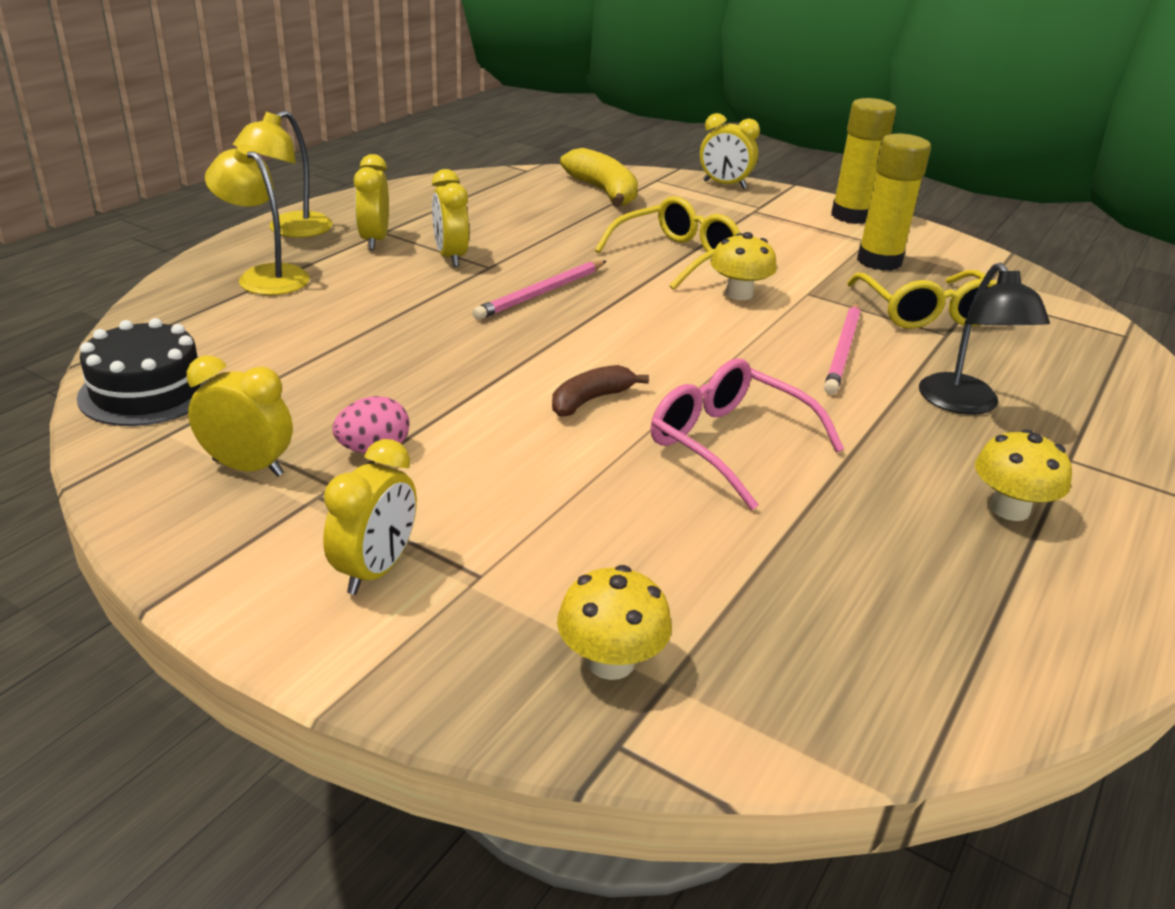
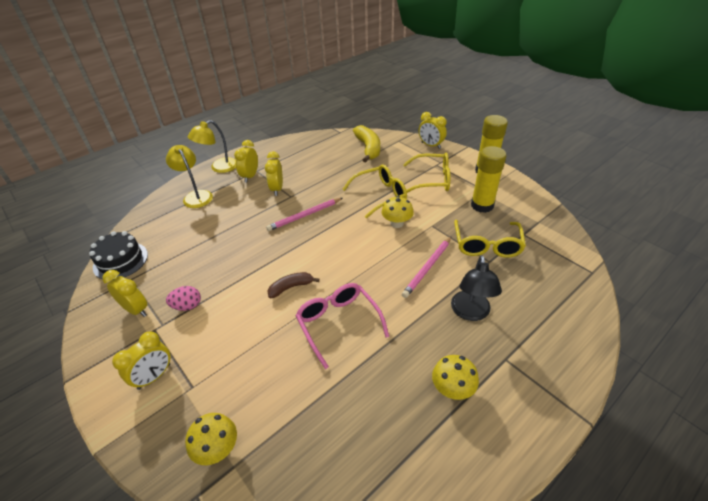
camera: 20 degrees right, 10 degrees up
(762, 231) = (432, 180): none -> yellow glasses

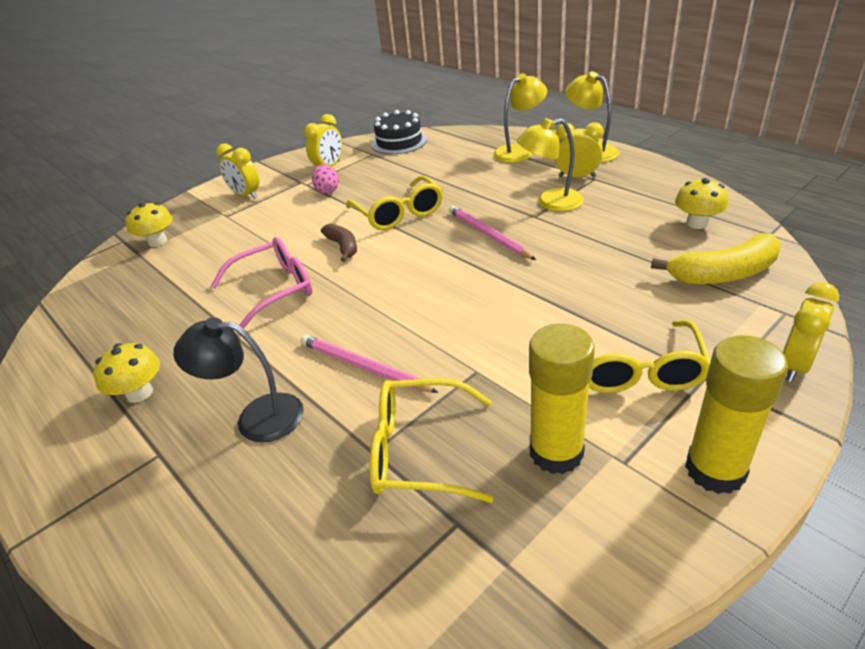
camera: 90 degrees right, 5 degrees down
(277, 189) = (550, 202): yellow clock -> yellow lamp
(380, 195) = (559, 302): yellow glasses -> yellow glasses (399, 214)
(397, 223) = (478, 327): yellow mushroom -> yellow mushroom (697, 223)

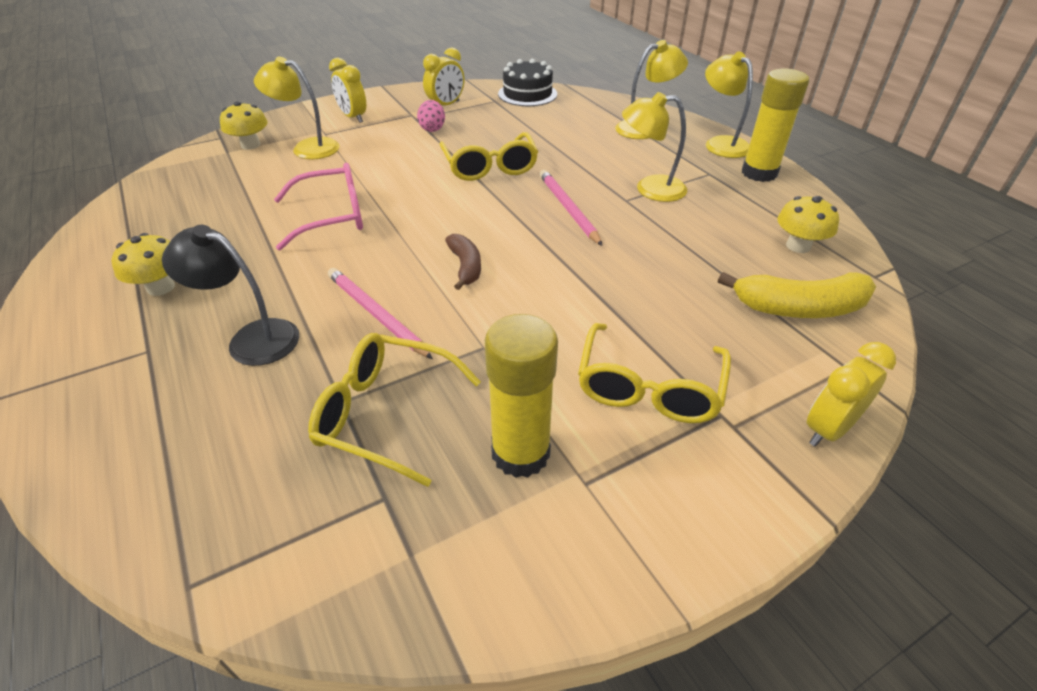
camera: 10 degrees right, 5 degrees up
(216, 232) = (307, 148): none -> yellow lamp
(343, 247) = (418, 188): brown banana -> brown banana (465, 266)
(577, 177) = (692, 167): yellow clock -> none
(715, 470) = (679, 519): yellow glue stick -> yellow glue stick (759, 173)

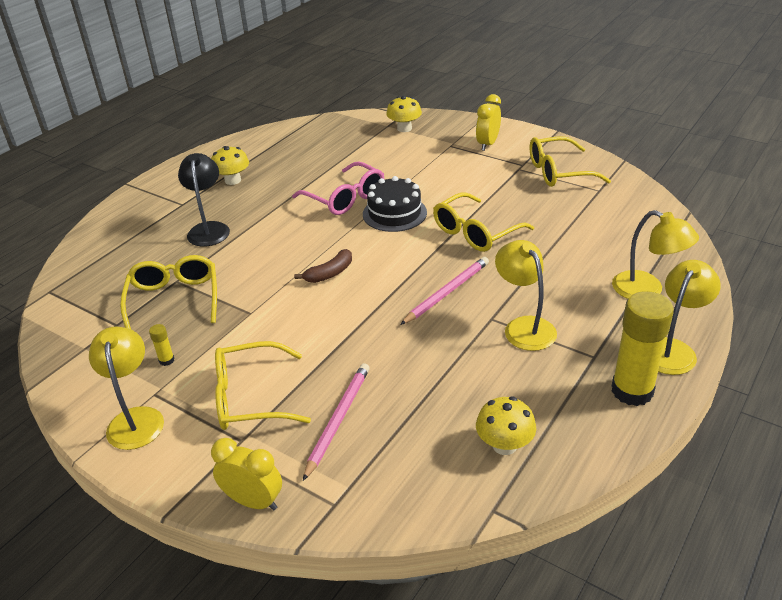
camera: 65 degrees right, 5 degrees down
(307, 148) = (422, 149): yellow lamp -> yellow lamp (136, 419)
(376, 314) = (255, 260): pink pencil -> pink pencil (338, 420)
(432, 129) = (509, 183): pink egg -> none
(446, 105) = (558, 172): yellow clock -> yellow glasses
(520, 453) = (166, 360): yellow glue stick -> yellow glue stick, size x0.41
(527, 94) = (635, 201): black cake -> black cake (394, 213)
(799, 308) = (399, 462): yellow banana -> none

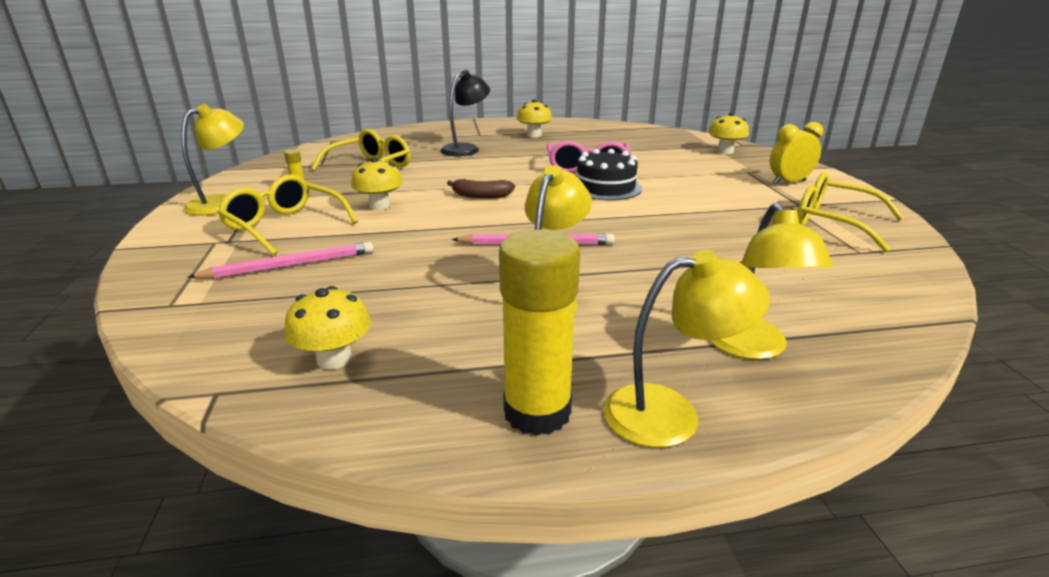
camera: 45 degrees right, 10 degrees down
(253, 501) = (152, 271): yellow clock -> none
(278, 331) = (380, 206): none -> yellow mushroom
(475, 232) = (649, 223): yellow glasses -> none

